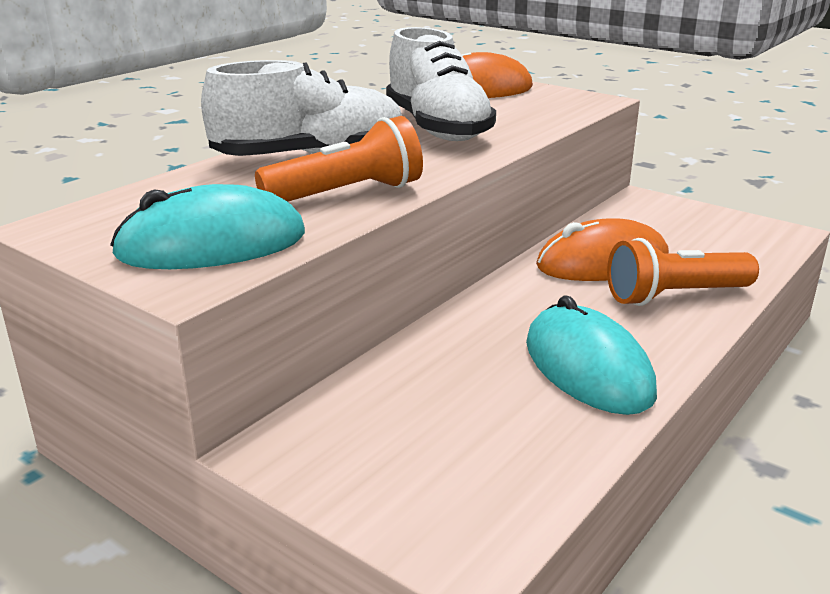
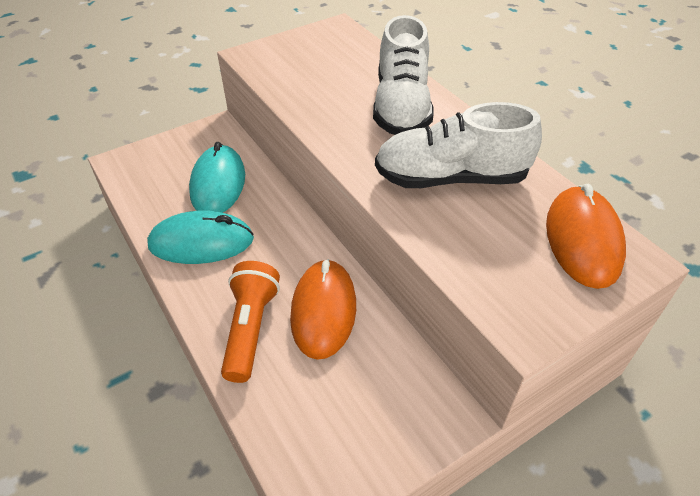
camera: 110 degrees right, 20 degrees up
(212, 245) = (284, 63): turquoise mouse -> turquoise mouse (218, 184)
(347, 194) = (327, 110): orange flashlight -> none

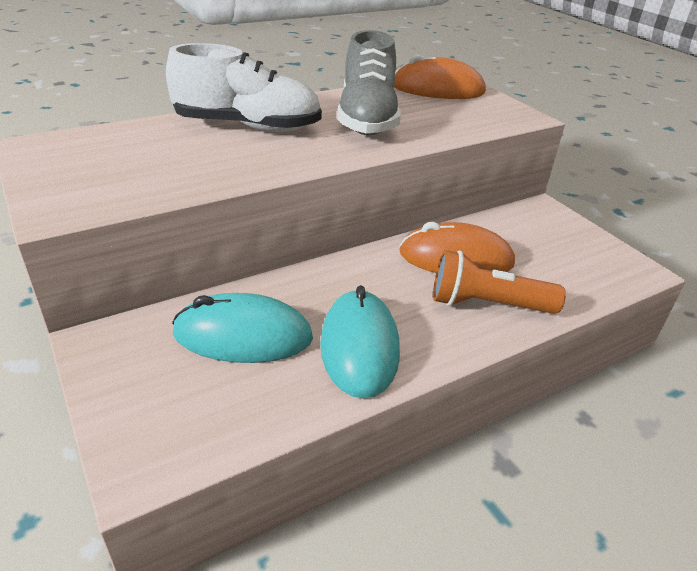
camera: 90 degrees left, 10 degrees down
(450, 178) = (367, 119): white shoe -> grey shoe

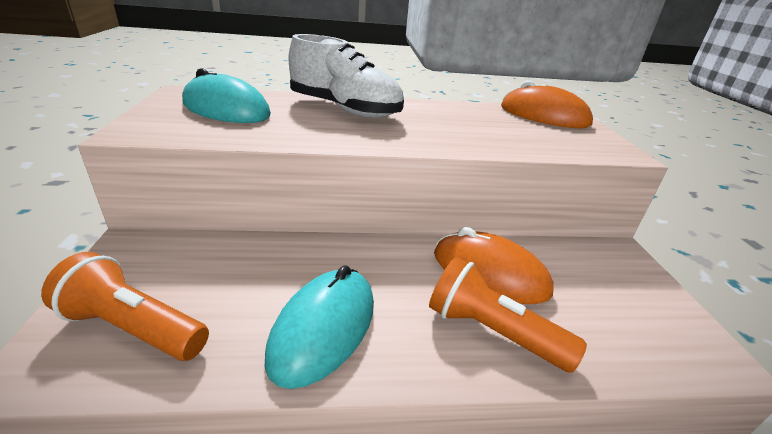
camera: 25 degrees right, 5 degrees down
(194, 406) = (134, 328): none -> orange flashlight
(243, 335) = (234, 279): turquoise mouse -> turquoise mouse (226, 109)
(367, 119) = (453, 123): grey shoe -> none

